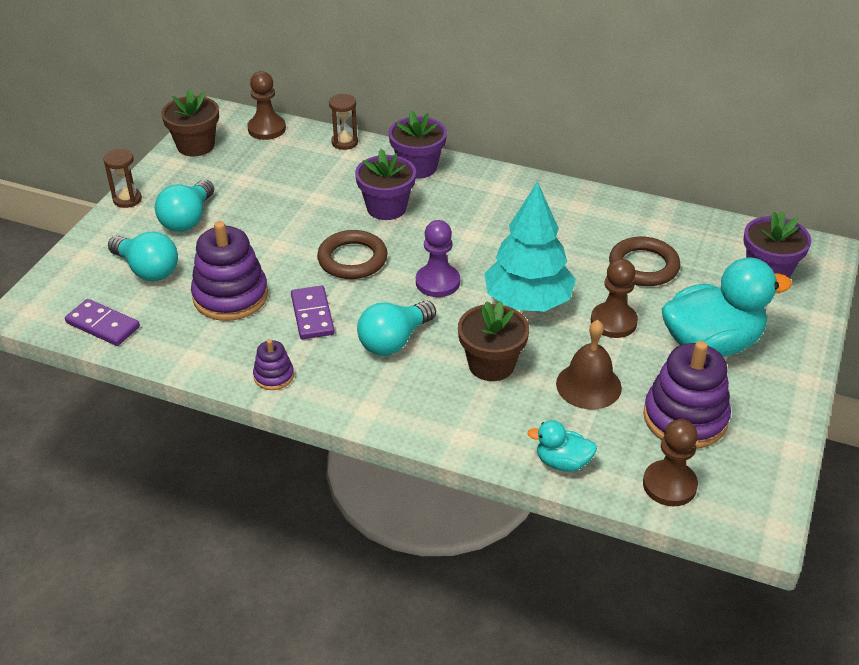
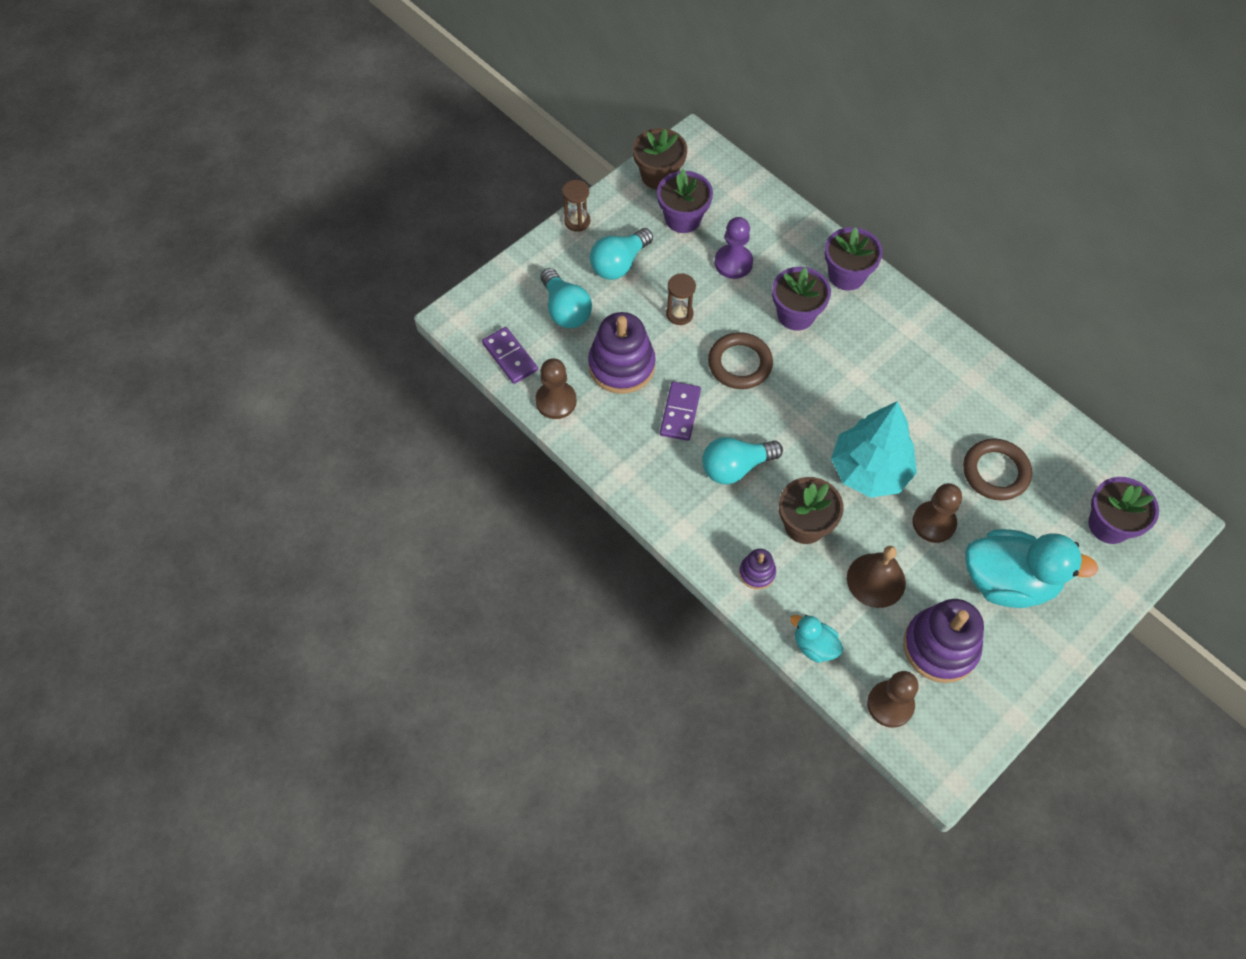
camera: 25 degrees right, 20 degrees up
(236, 169) = (683, 218): none -> purple flower pot
(267, 129) = (730, 176): brown pawn -> brown pawn (556, 401)
(274, 376) = (623, 464): purple stacking toy -> purple stacking toy (757, 573)
(344, 142) = (793, 219): brown hourglass -> brown hourglass (679, 314)
(437, 282) = (801, 418): purple pawn -> purple pawn (733, 263)

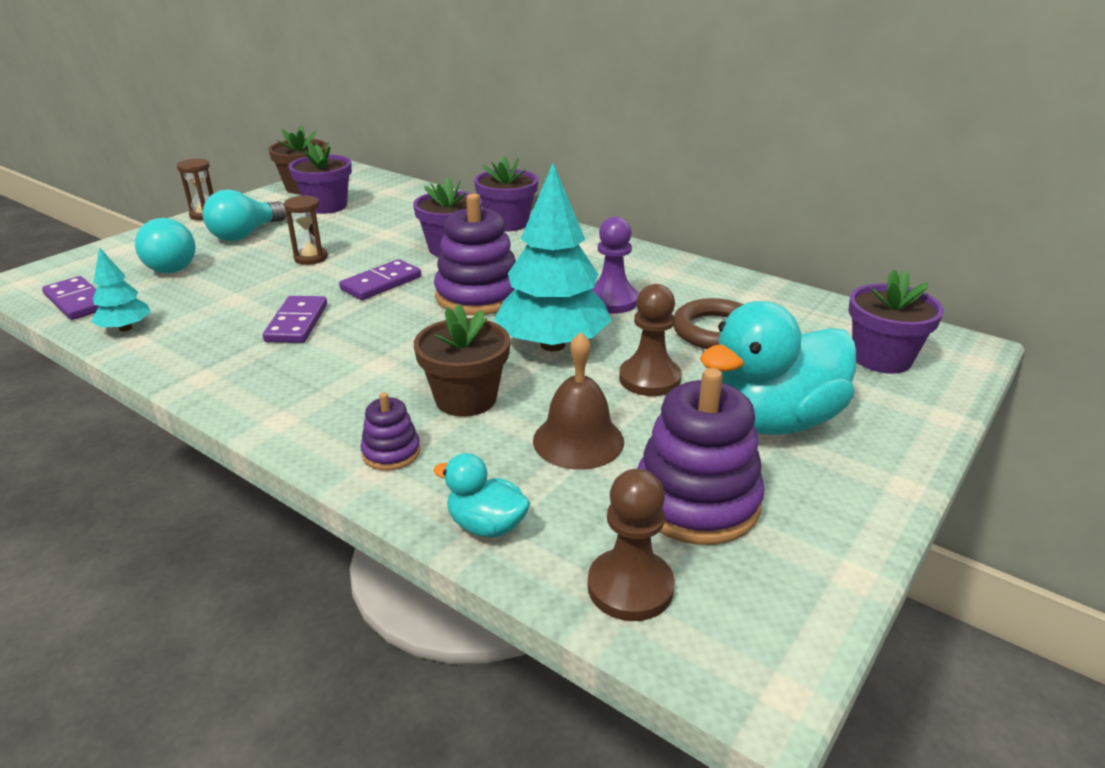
camera: 10 degrees left, 30 degrees down
(556, 401) = (125, 328): brown pawn -> turquoise tree
(621, 366) = (227, 296): purple stacking toy -> purple stacking toy (478, 296)
(733, 263) = (380, 225): purple pawn -> purple pawn (612, 301)
(735, 467) = (367, 358): turquoise light bulb -> none
(740, 364) = (381, 283): brown ring -> purple domino
(1008, 581) = (773, 421): turquoise duck -> turquoise duck turned 150 degrees clockwise

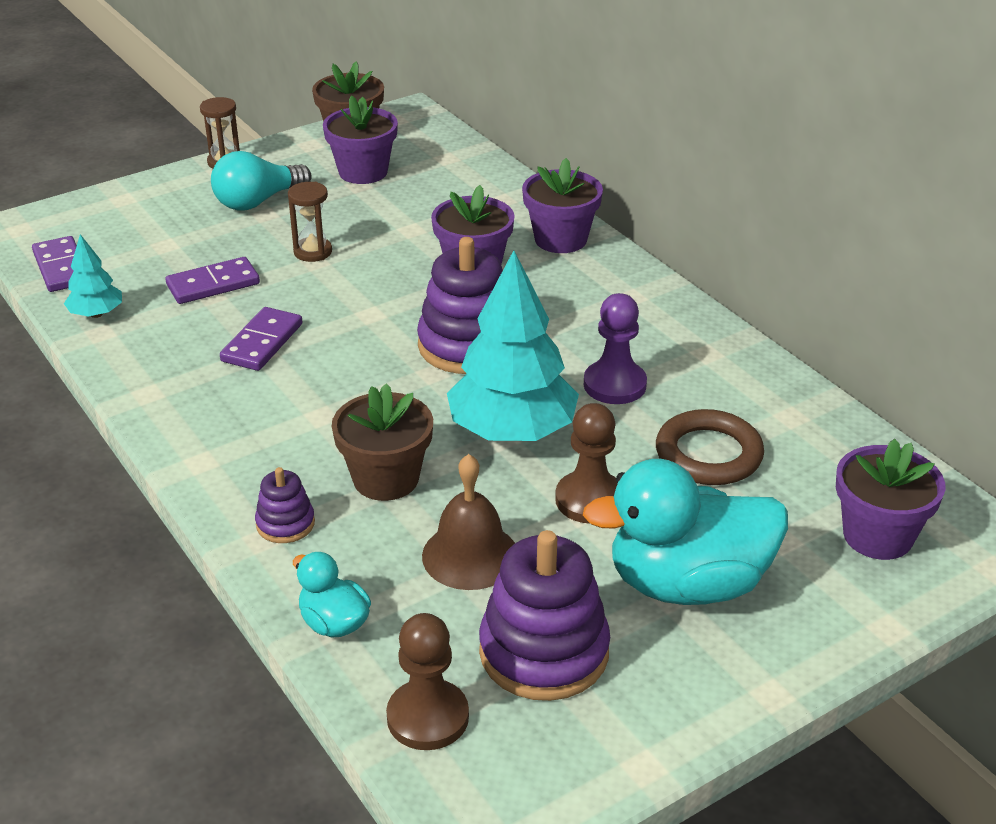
camera: 20 degrees right, 5 degrees up
(168, 265) = (162, 234): turquoise light bulb -> none
(381, 283) = (372, 305): purple domino -> purple domino (213, 284)

